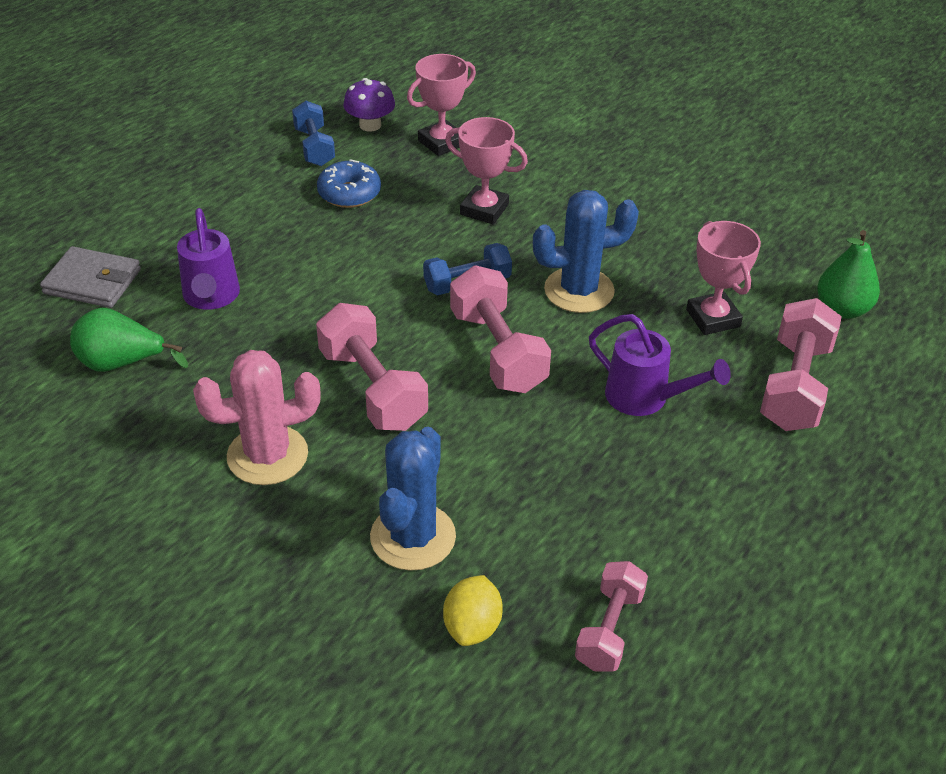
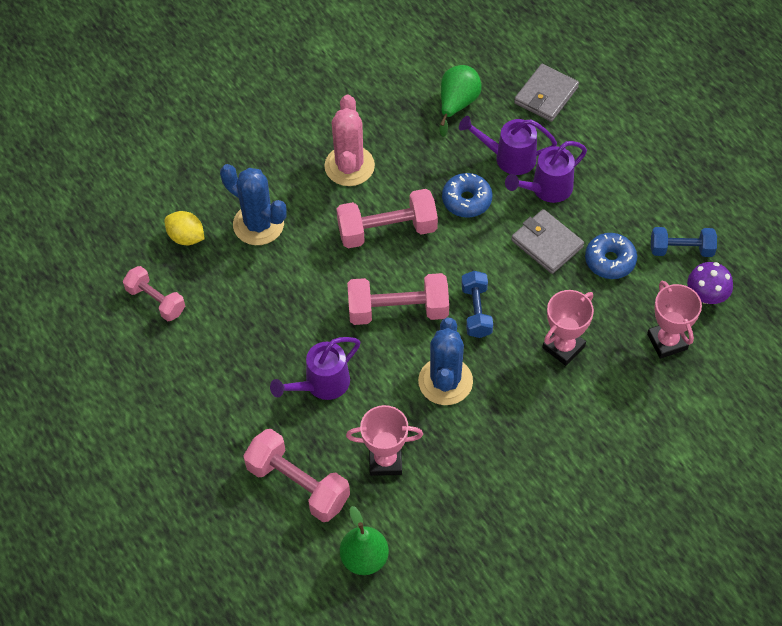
camera: 110 degrees right, 15 degrees up
(256, 257) = (546, 189): none -> purple watering can
(295, 322) = (466, 200): none -> blue donut
(342, 243) = (547, 243): none -> grey wallet

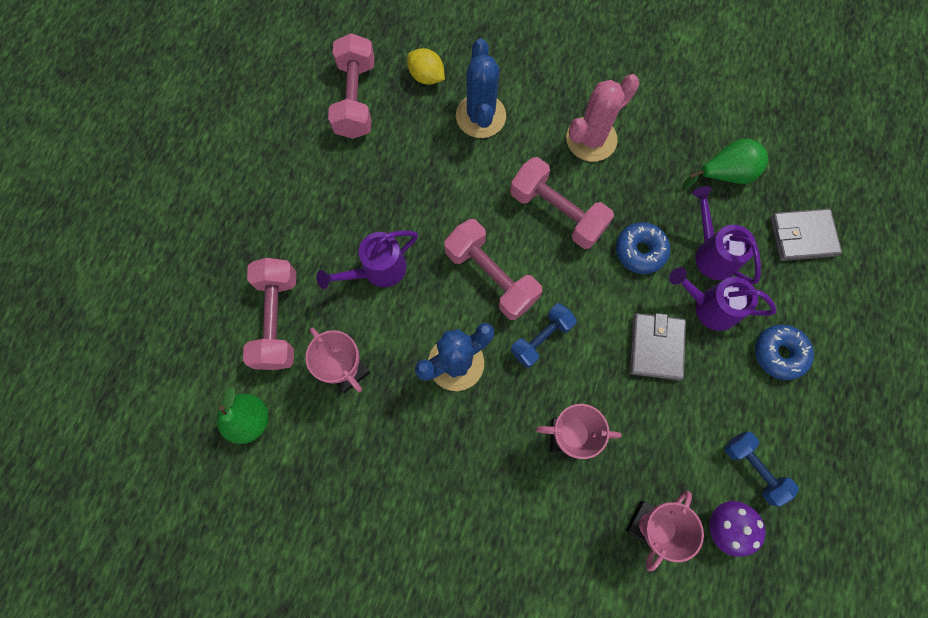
camera: 50 degrees right, 15 degrees up
(156, 300) = (355, 99): pink dumbbell -> pink dumbbell, size x1.55
(186, 237) = (426, 76): yellow lemon -> yellow lemon turned 45 degrees counterclockwise
(321, 384) = (378, 270): purple watering can -> purple watering can turned 45 degrees counterclockwise
(610, 260) = (686, 413): blue donut -> blue donut (779, 353)

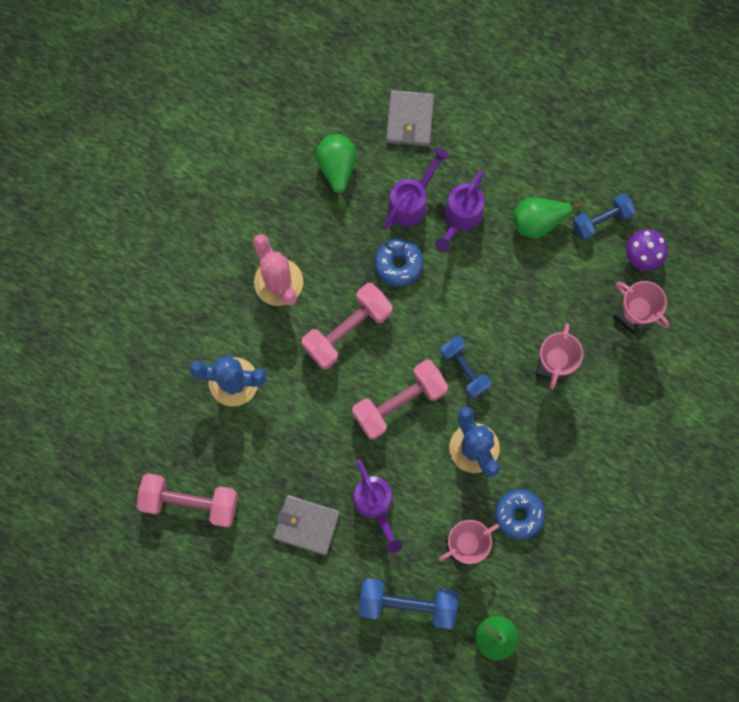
camera: 80 degrees left, 5 degrees up
(277, 320) = (407, 603): pink dumbbell -> blue dumbbell
(426, 76) = (178, 427): yellow lemon -> none
(656, 347) = (488, 272): grey wallet -> grey wallet (306, 525)
(712, 253) = (411, 202): purple watering can -> purple watering can turned 150 degrees clockwise
(731, 395) = (539, 221): none -> green pear
(779, 353) = (511, 171): blue donut -> blue donut (519, 515)

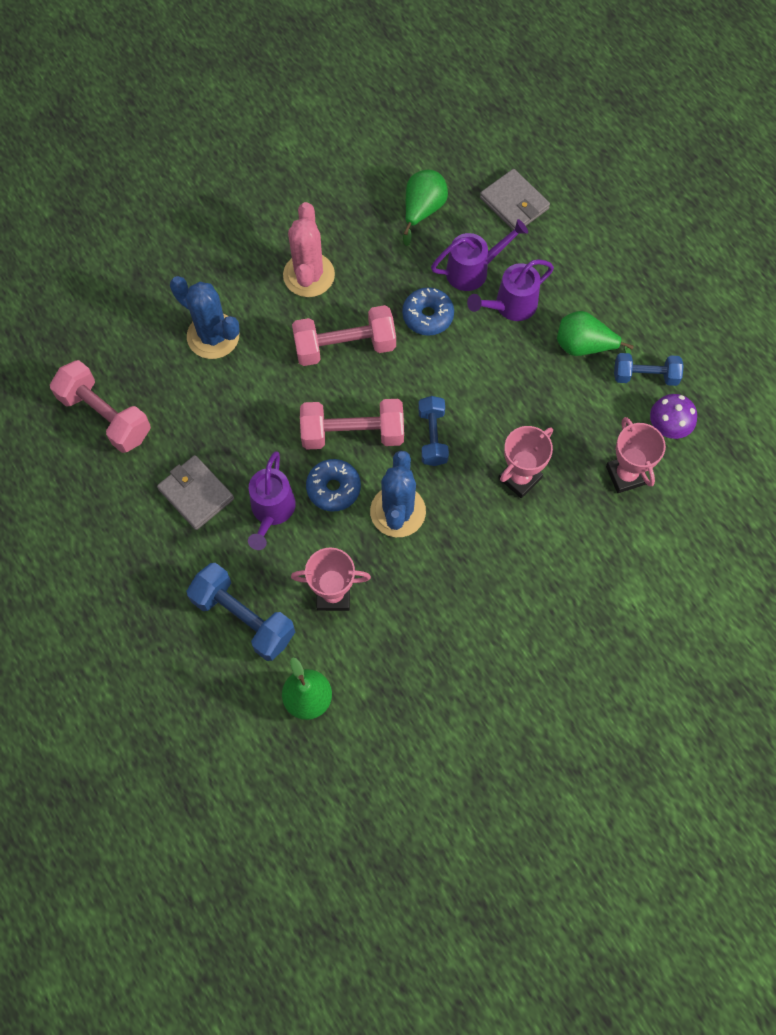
camera: 30 degrees right, 10 degrees down
(409, 119) = (514, 203): grey wallet -> grey wallet turned 75 degrees counterclockwise
(519, 515) = (403, 596): blue donut -> blue donut (333, 488)

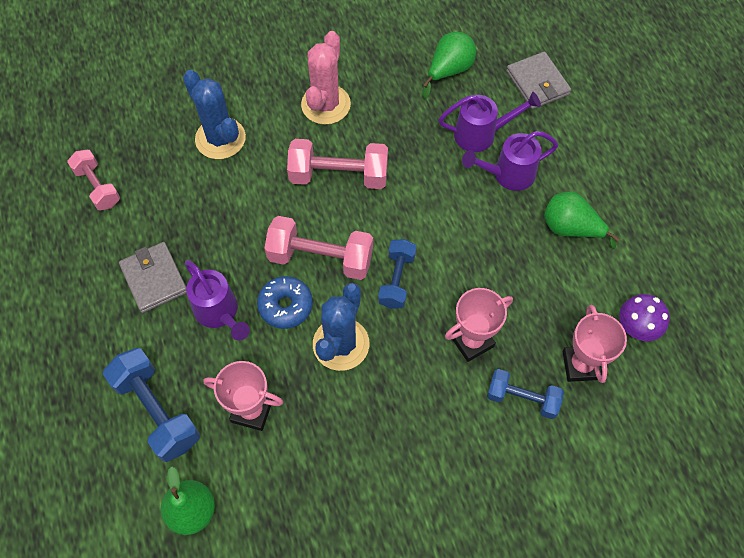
camera: 15 degrees right, 5 degrees down
(105, 416) = (98, 187): pink dumbbell -> pink dumbbell, size x0.65
(271, 511) = (219, 313): purple watering can -> purple watering can turned 60 degrees counterclockwise
(428, 316) = (426, 166): blue donut -> none
(645, 376) = (625, 271): blue dumbbell -> blue dumbbell (522, 398)

